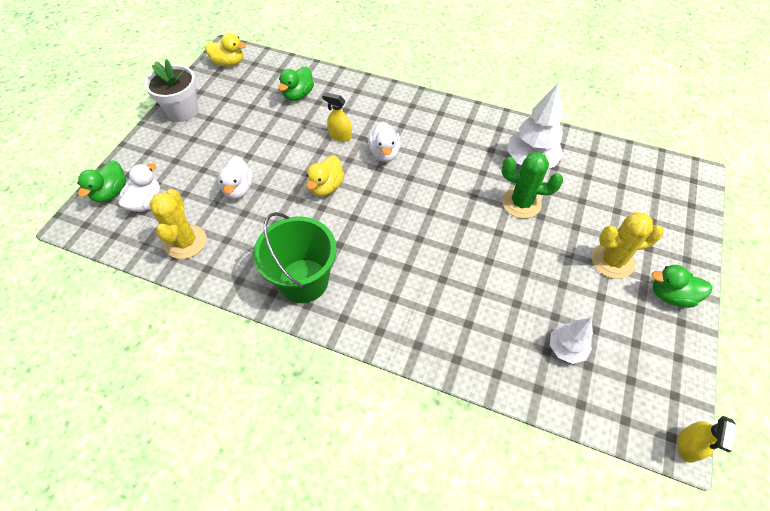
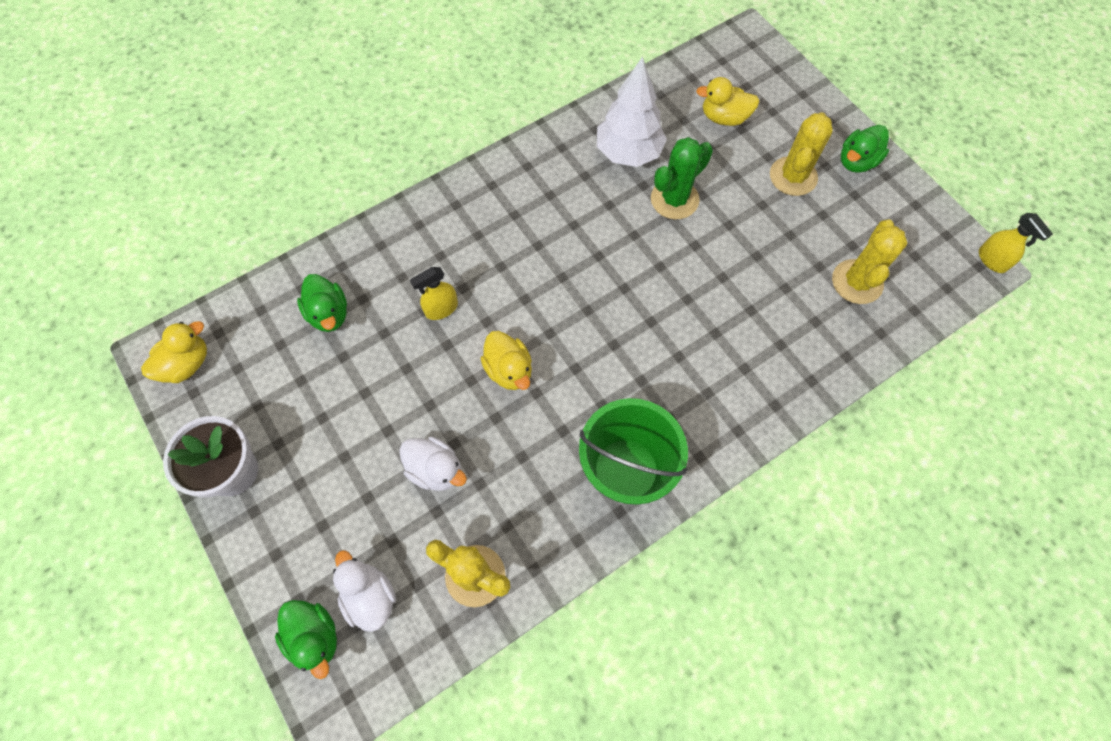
camera: 55 degrees left, 10 degrees up
(384, 153) = (507, 279): white duck -> none
(566, 349) = (857, 282): white tree -> yellow cactus
(614, 196) = (724, 117): none -> yellow duck

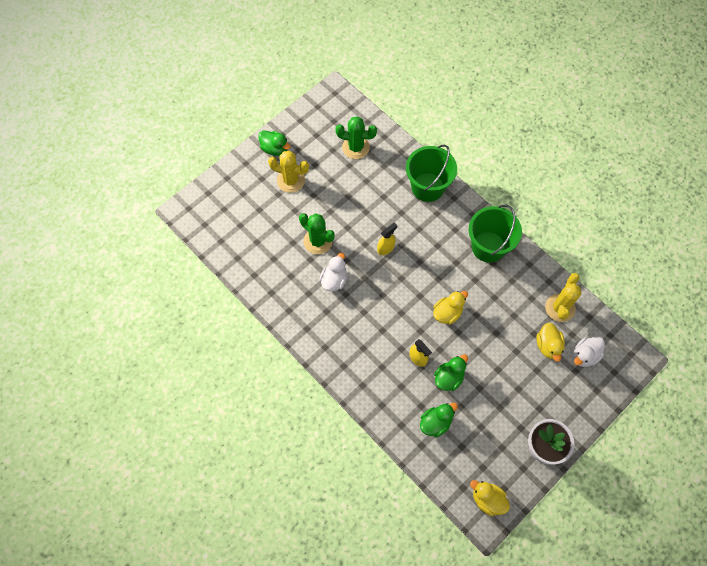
camera: 100 degrees left, 0 degrees up
(315, 637) = (611, 377): green duck -> green duck (449, 378)
(436, 470) = (513, 339): white duck -> white duck (334, 280)
(628, 153) = (287, 270): white tree -> none
(724, 117) = (252, 220): yellow duck -> yellow duck (548, 346)
(765, 387) = (427, 187): none -> green bucket
(857, 282) = (356, 147): yellow cactus -> green cactus
(992, 260) = (330, 87): yellow spray bottle -> yellow spray bottle (386, 248)

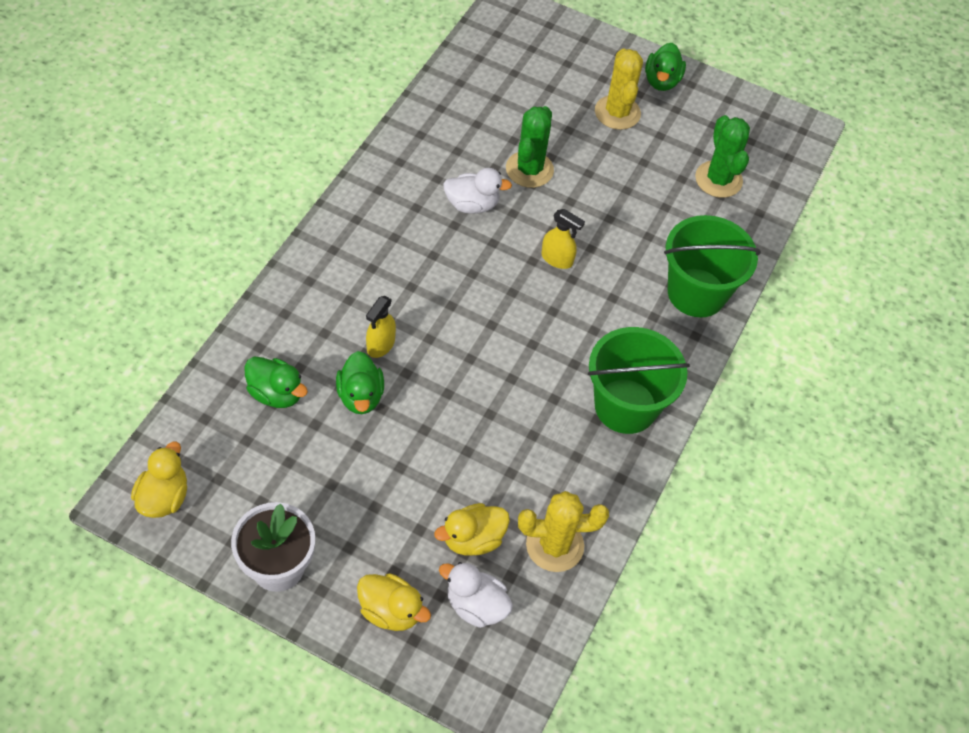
camera: 65 degrees right, 10 degrees down
(447, 313) = (476, 370): yellow duck -> yellow duck (391, 611)
(449, 378) = (360, 396): green duck -> green duck turned 60 degrees clockwise

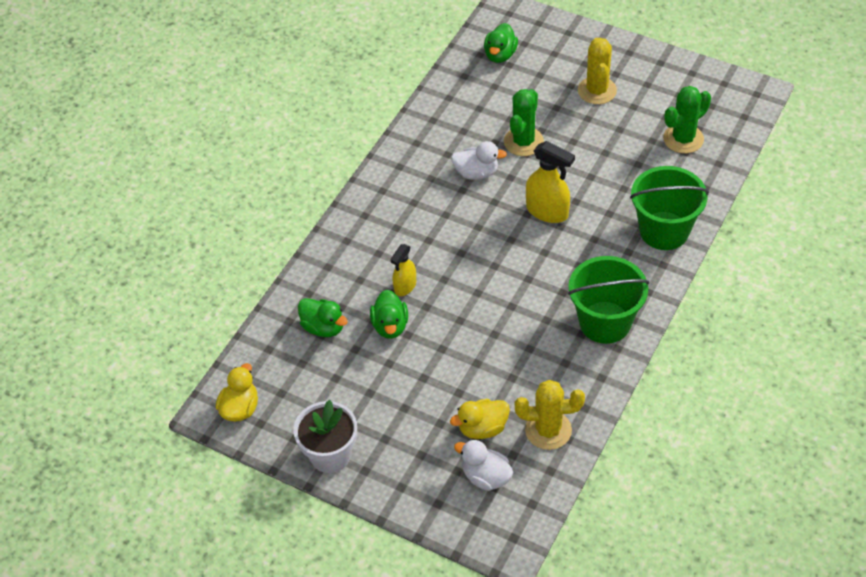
camera: 10 degrees right, 5 degrees down
(391, 611) = (419, 483): yellow duck -> none
(557, 259) = (547, 211): yellow spray bottle -> yellow spray bottle, size x1.60
(661, 81) = (634, 62): green duck -> green duck (500, 55)
(718, 179) = (683, 139): green cactus -> green cactus turned 60 degrees clockwise

